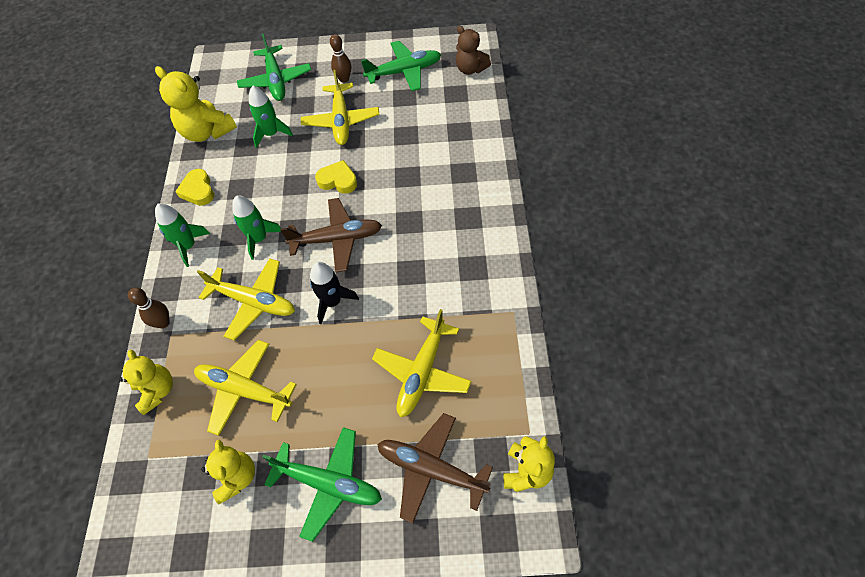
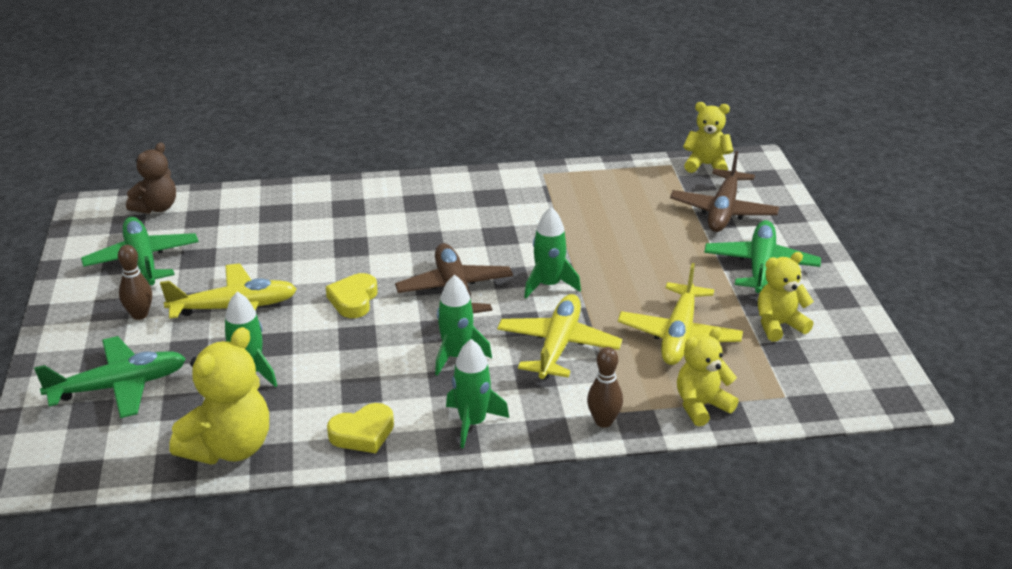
camera: 100 degrees left, 25 degrees down
(332, 302) = (549, 285): black rocket -> green rocket
(422, 372) = (625, 221): yellow plane -> none

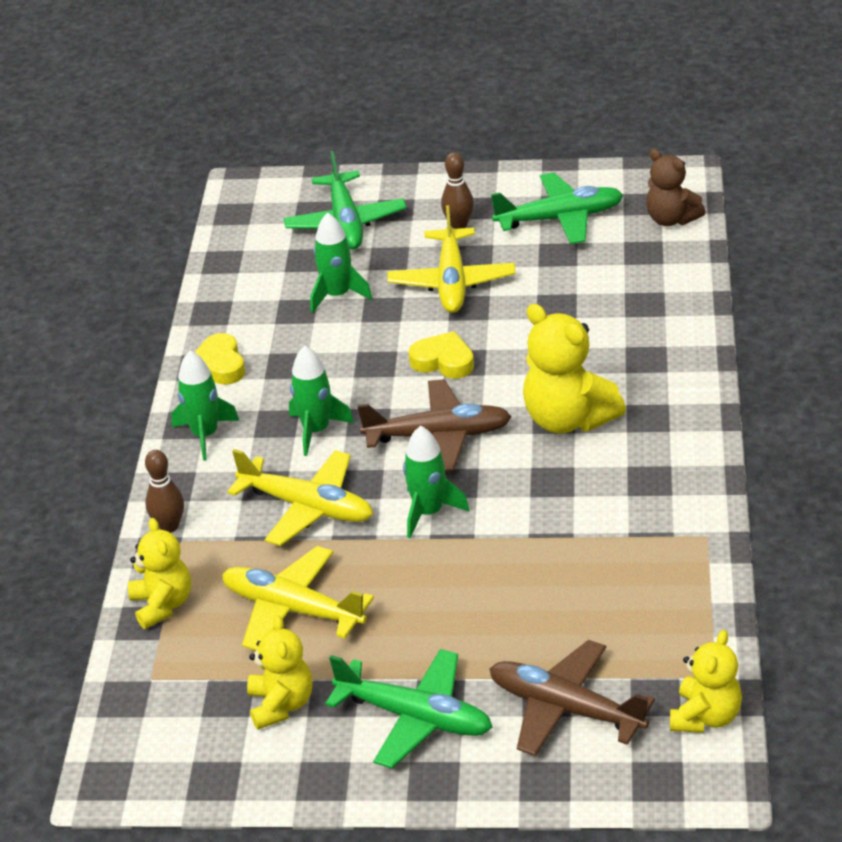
camera: 105 degrees right, 5 degrees up
(229, 448) = (233, 288): yellow teddy bear -> yellow teddy bear (568, 419)

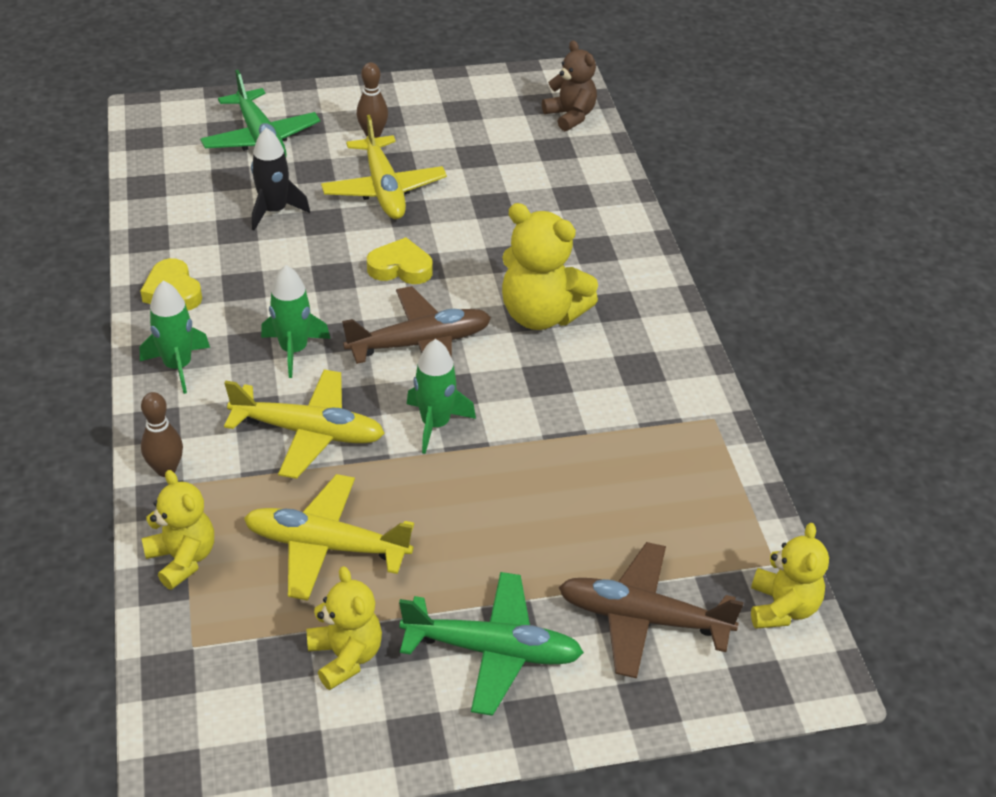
camera: 20 degrees left, 5 degrees up
(337, 295) = (274, 211): green rocket -> black rocket
(560, 219) = (467, 122): green plane -> none
(671, 219) = (570, 116): brown teddy bear -> brown teddy bear turned 150 degrees counterclockwise

